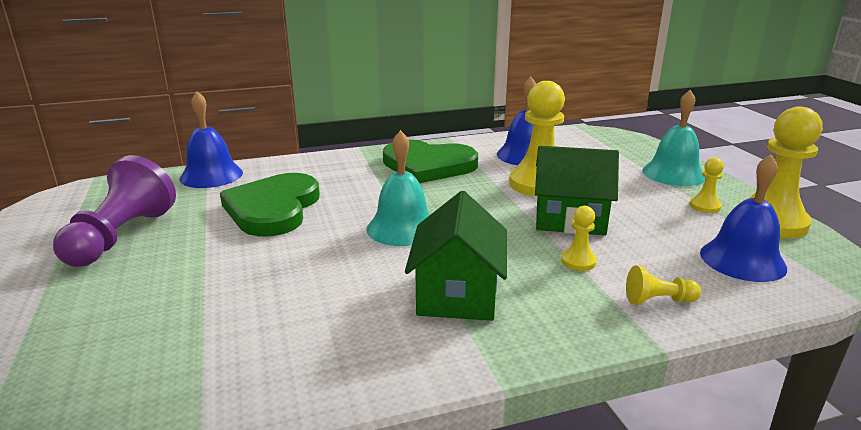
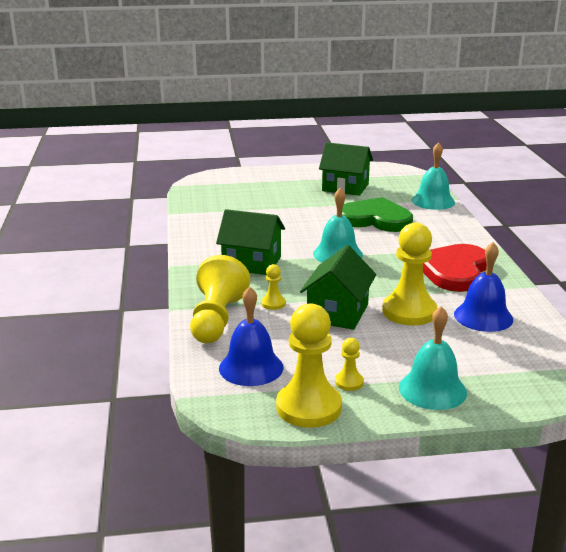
camera: 100 degrees right, 0 degrees up
(121, 237) = (345, 187): purple pawn -> green house
(211, 175) = (433, 201): blue bell -> turquoise bell
(428, 165) = (454, 270): green heart -> red heart
(658, 300) = (217, 319): yellow pawn -> yellow pawn, size x2.17

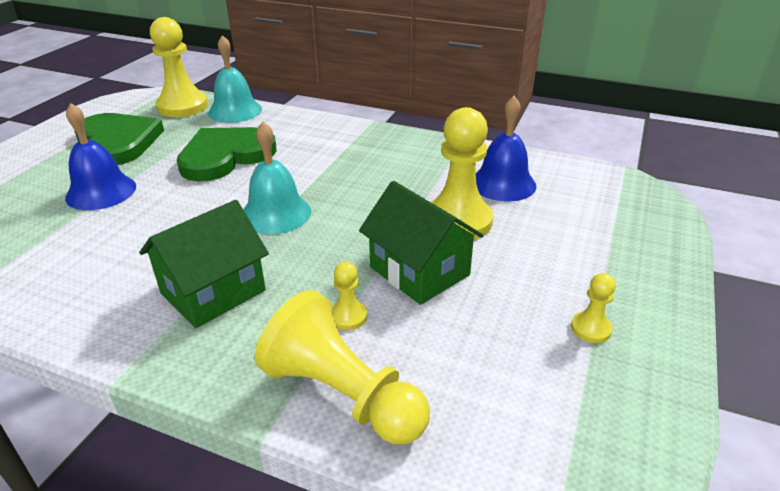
camera: 60 degrees left, 10 degrees up
(251, 367) = (508, 409): blue bell -> blue bell (101, 192)
(308, 407) = (637, 389): yellow pawn -> yellow pawn (182, 106)
(345, 187) = (118, 142): green house -> green heart
(432, 389) = (632, 273): turquoise bell -> none
(454, 270) = (396, 160): red heart -> none

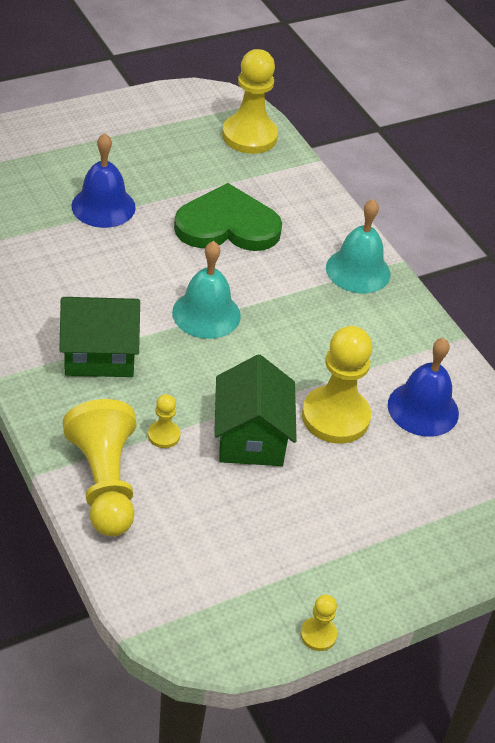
camera: 35 degrees right, 10 degrees up
(118, 142) = (159, 153): green heart -> none
(235, 111) = (289, 170): turquoise bell -> turquoise bell (358, 270)
(590, 328) = (311, 564): yellow pawn -> yellow pawn (318, 635)

